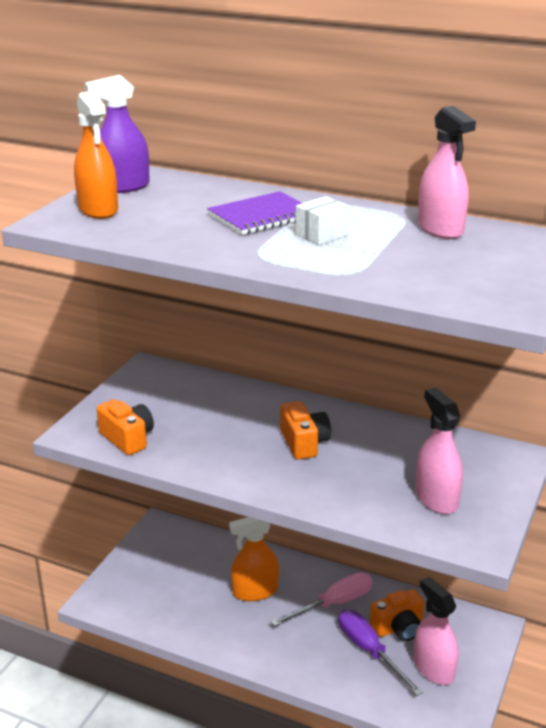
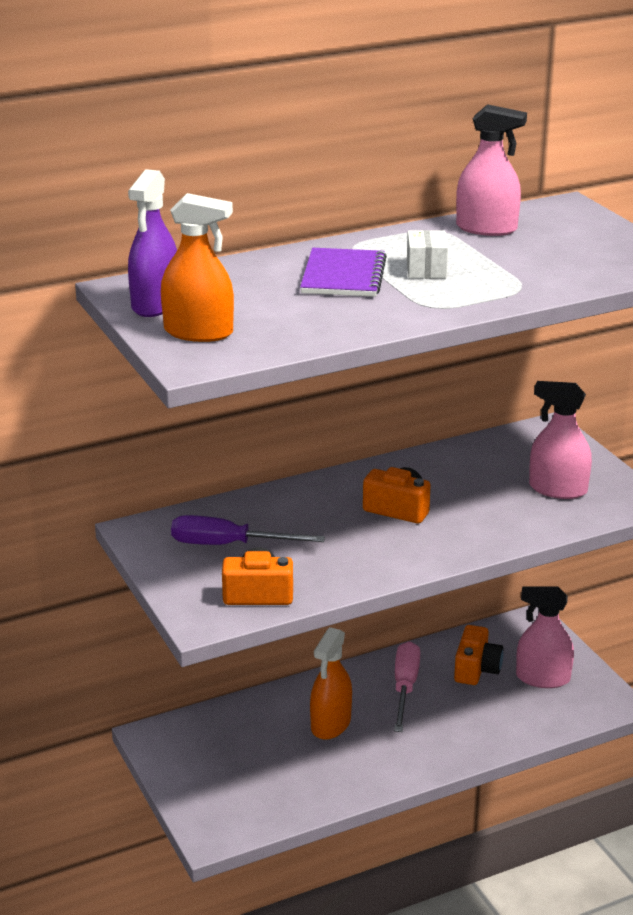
camera: 50 degrees left, 0 degrees up
(369, 651) = (484, 700): purple screwdriver -> purple screwdriver (228, 545)

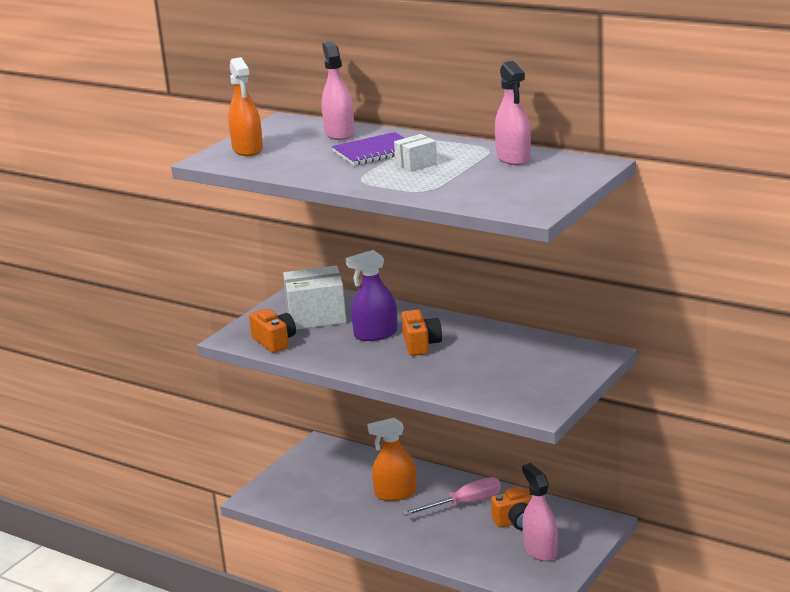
camera: 60 degrees right, 5 degrees down
(155, 304) = (271, 132): purple spray bottle -> purple spray bottle (375, 334)
(228, 545) = (316, 316): purple screwdriver -> white box
(558, 489) = (518, 382): pink spray bottle -> pink spray bottle (339, 133)

